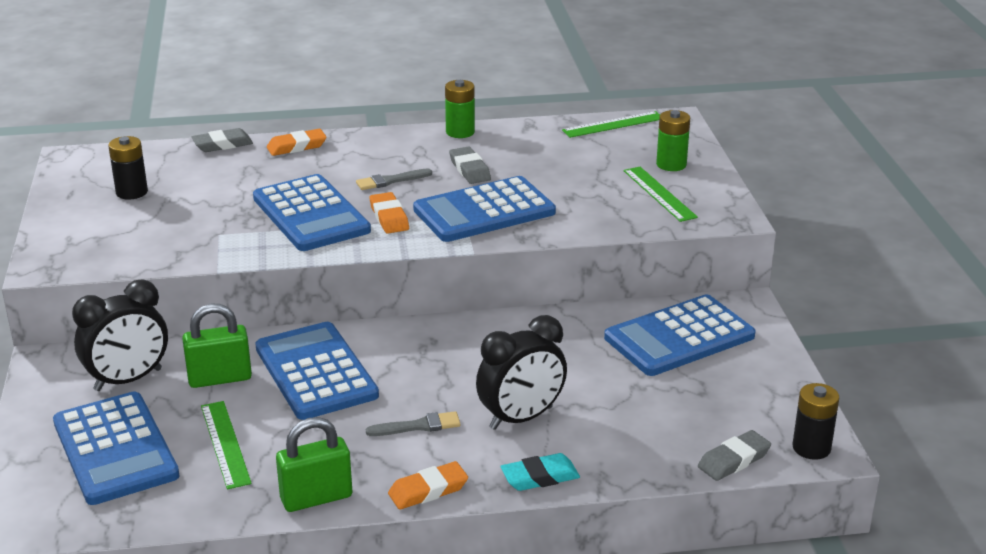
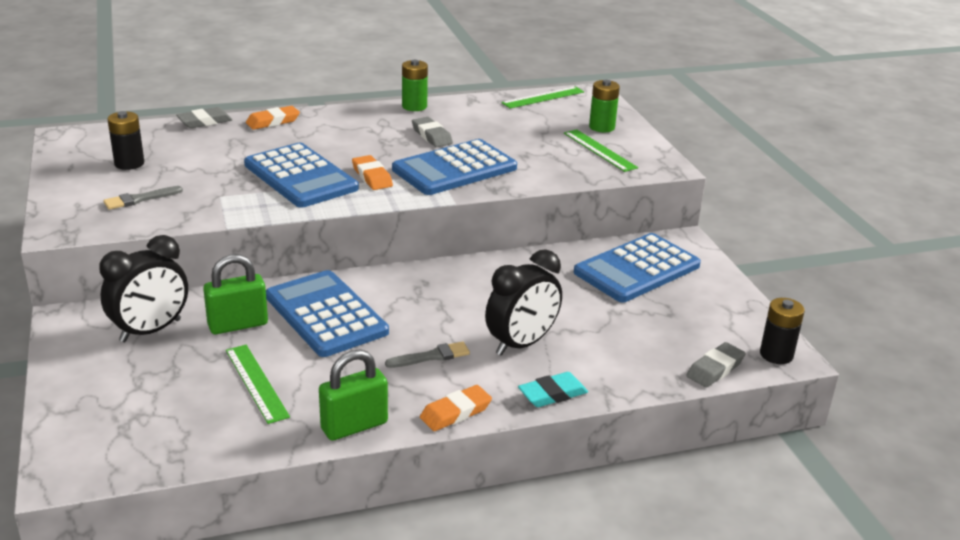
camera: 10 degrees left, 0 degrees up
(115, 449) = (151, 394): blue calculator -> none
(391, 181) = (365, 147): grey brush -> grey brush (140, 199)

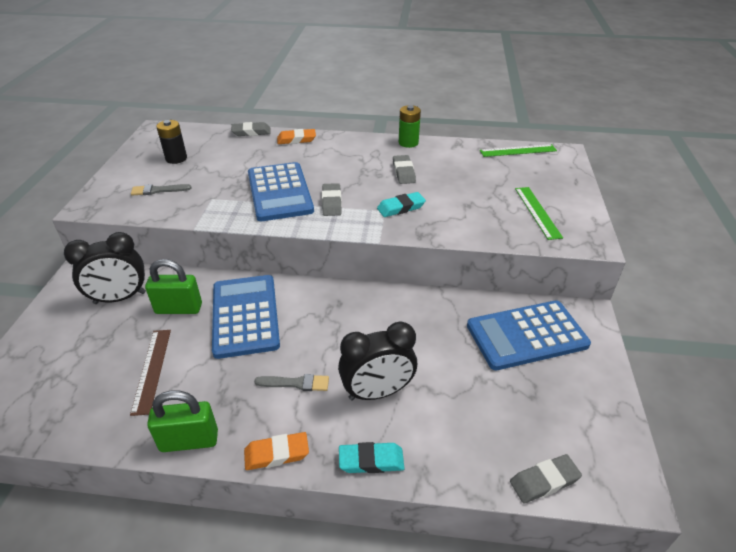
camera: 25 degrees right, 10 degrees up
(256, 383) = (152, 370): green ruler -> brown ruler
(372, 177) = (331, 202): orange eraser -> grey eraser
(454, 169) = (401, 207): blue calculator -> turquoise eraser
(602, 127) = (553, 188): green battery -> none
(776, 355) = (619, 483): black battery -> none

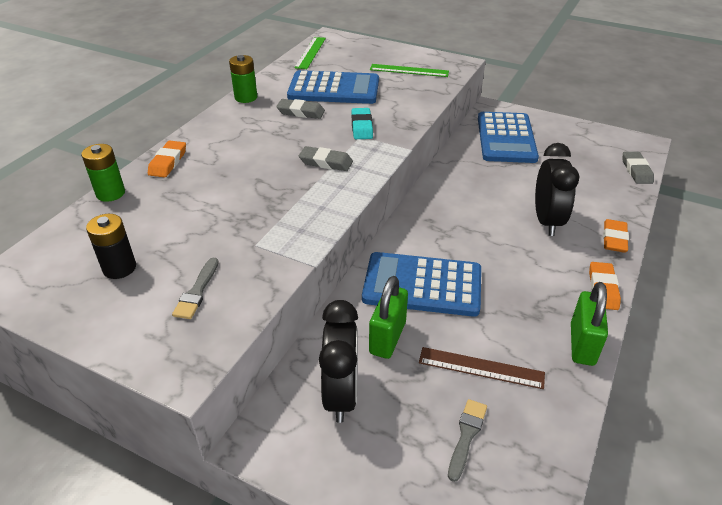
camera: 70 degrees left, 0 degrees up
(251, 132) = (110, 193): grey eraser -> green battery
(279, 192) = (280, 192): blue calculator -> blue calculator (334, 89)
(296, 383) = (526, 265): grey brush -> grey brush (466, 436)
(371, 461) = (614, 239): turquoise eraser -> orange eraser

